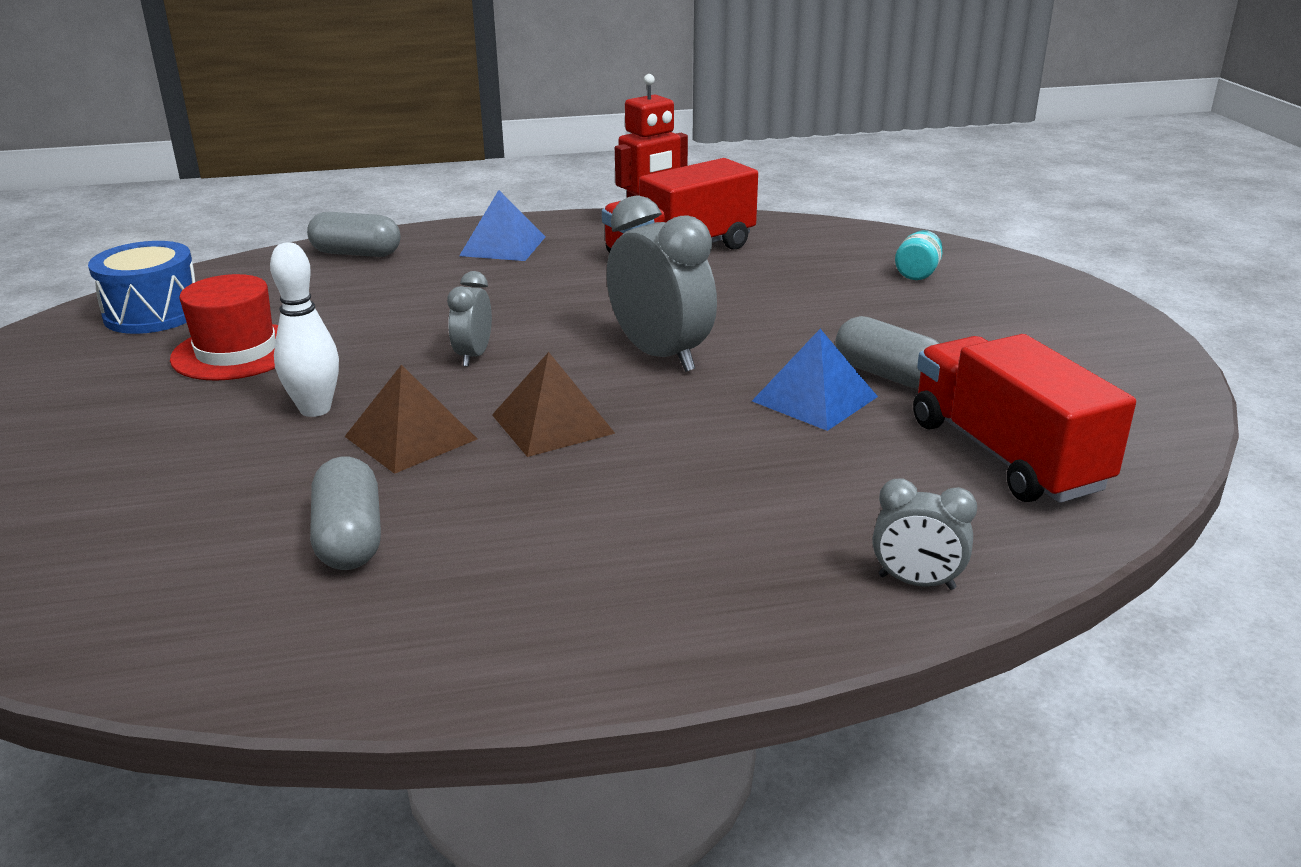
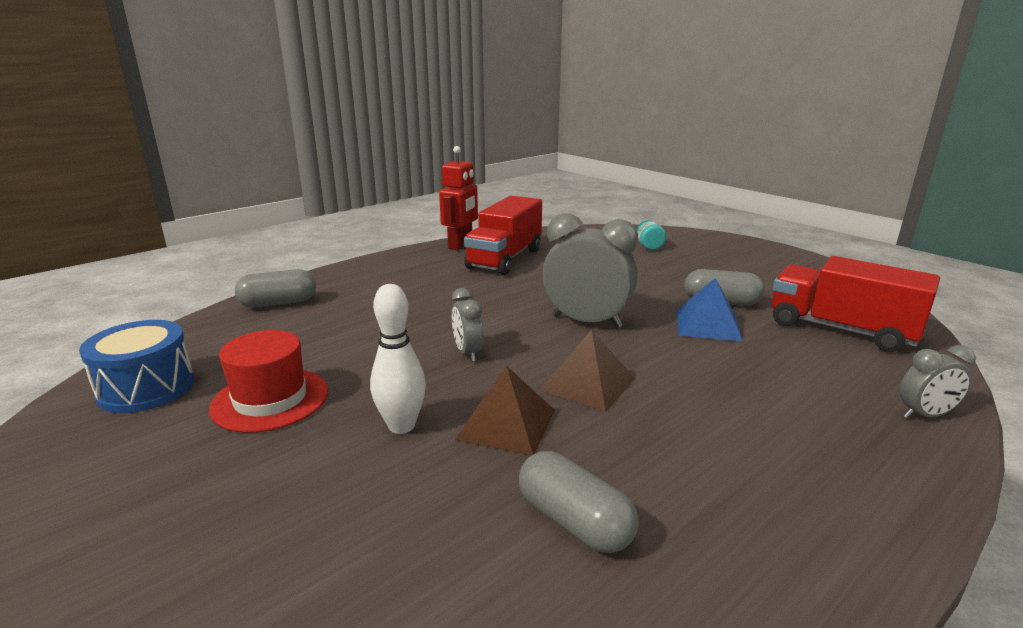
camera: 30 degrees left, 5 degrees down
(503, 246) = (385, 277): blue pyramid -> none

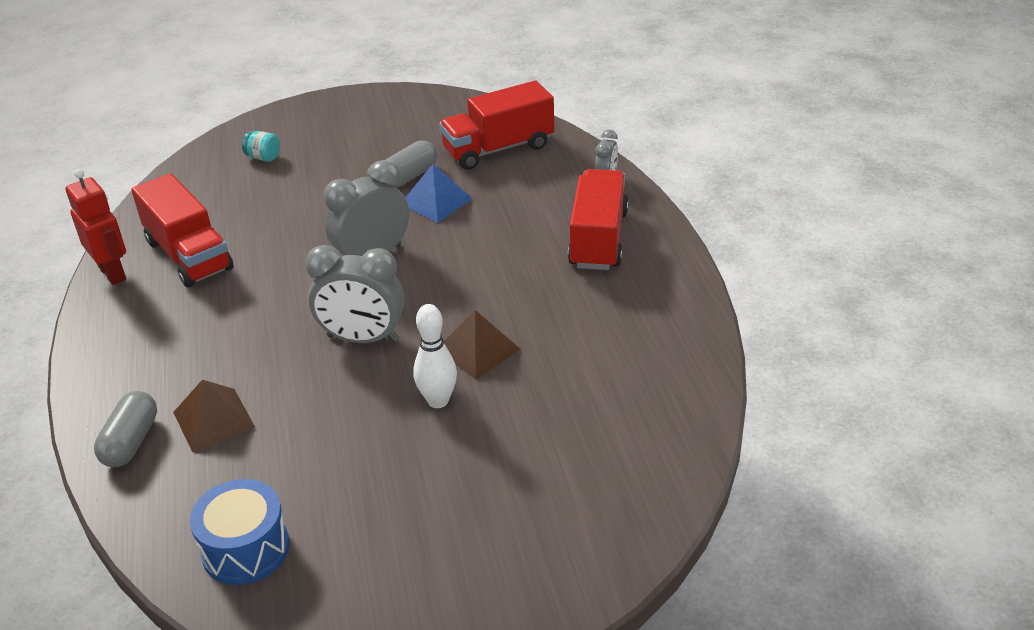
camera: 60 degrees left, 15 degrees up
(270, 399) = (338, 468): red hat -> none
(467, 353) = (362, 339): grey clock -> grey clock, size x1.87
(574, 522) = (589, 354): grey capsule -> none
(587, 384) = (462, 294): brown pyramid -> brown pyramid (213, 419)
(807, 448) = (598, 239): none -> red truck

